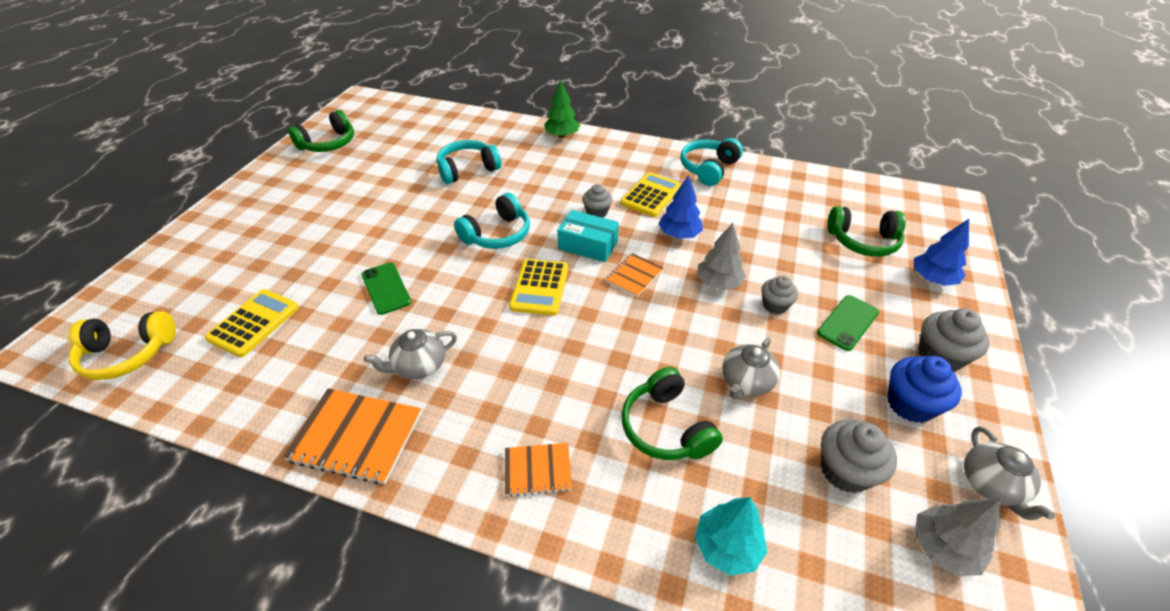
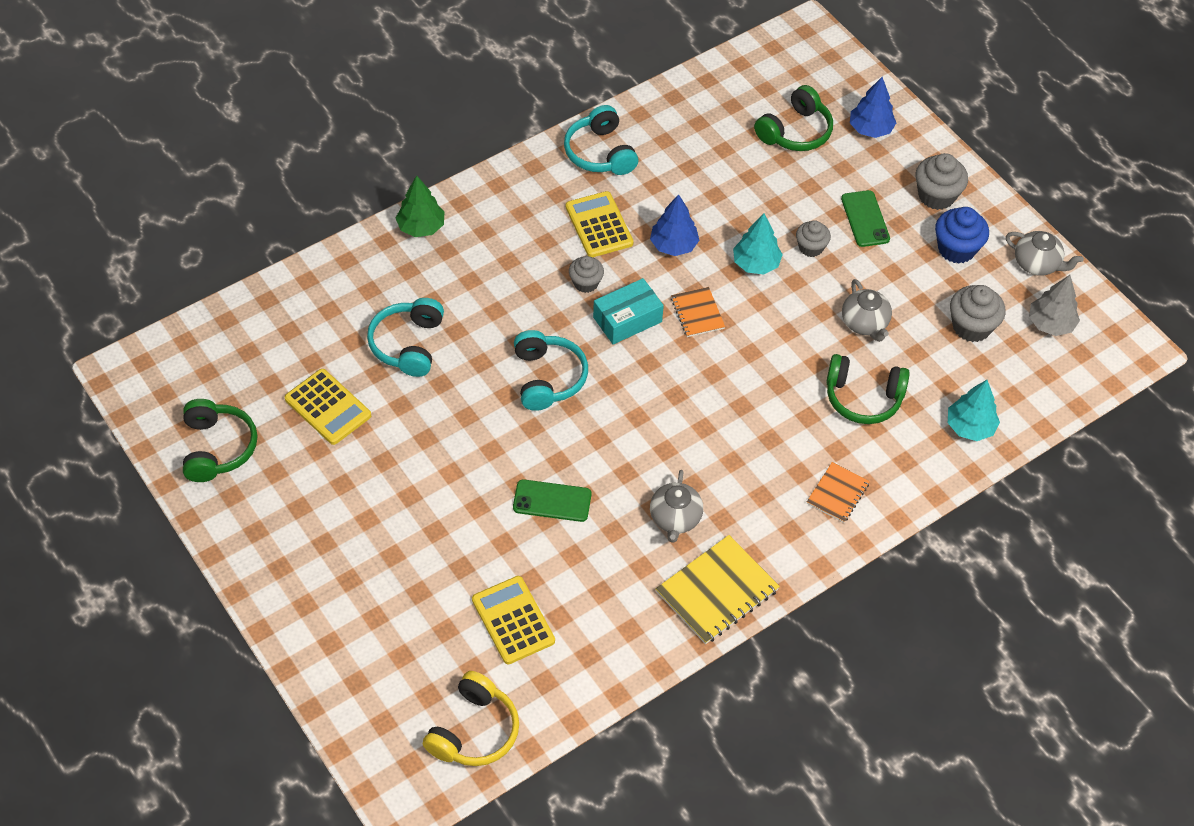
camera: 55 degrees left, 10 degrees up
(356, 436) = (717, 591): orange notebook -> yellow notebook
(539, 287) = (652, 387): yellow calculator -> yellow calculator (328, 407)
(718, 283) = (756, 264): grey tree -> turquoise tree

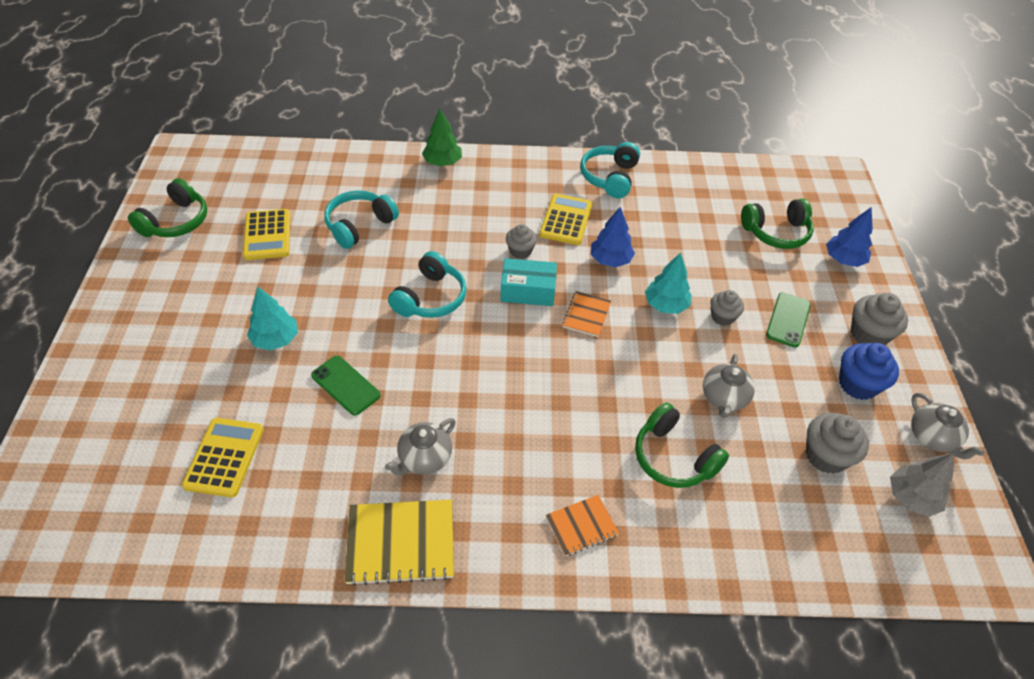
camera: 35 degrees right, 5 degrees down
(474, 730) = (103, 526): yellow headphones -> none
(970, 427) = (758, 544): turquoise tree -> turquoise tree (276, 339)

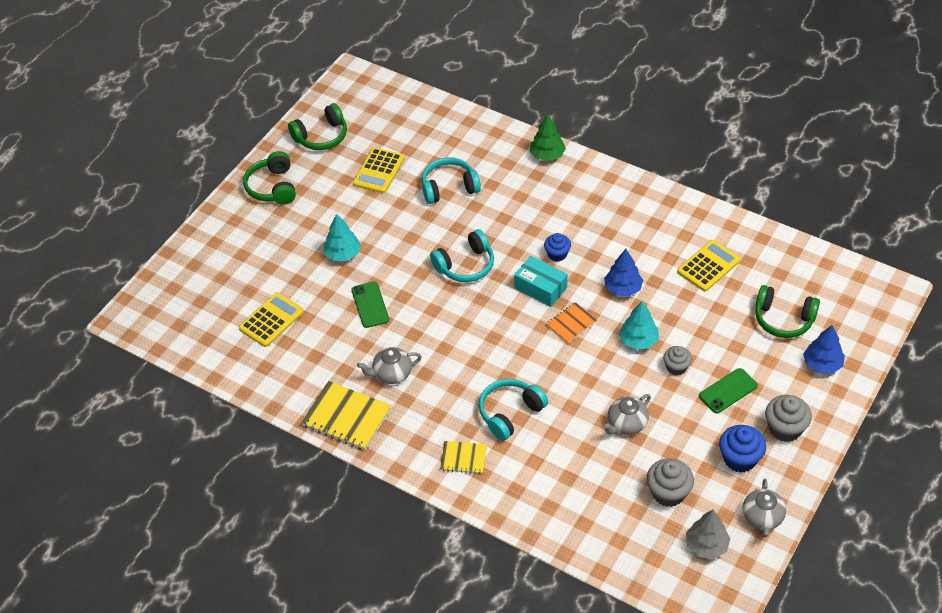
camera: 35 degrees right, 0 degrees up
(520, 251) = (557, 254): grey cupcake -> blue cupcake
(566, 220) = (612, 242): yellow calculator -> yellow calculator (708, 266)
(581, 526) = (463, 458): orange notebook -> yellow notebook
(609, 177) = (678, 218): turquoise headphones -> turquoise headphones (510, 413)
(673, 457) = (557, 445): green headphones -> green headphones (272, 187)

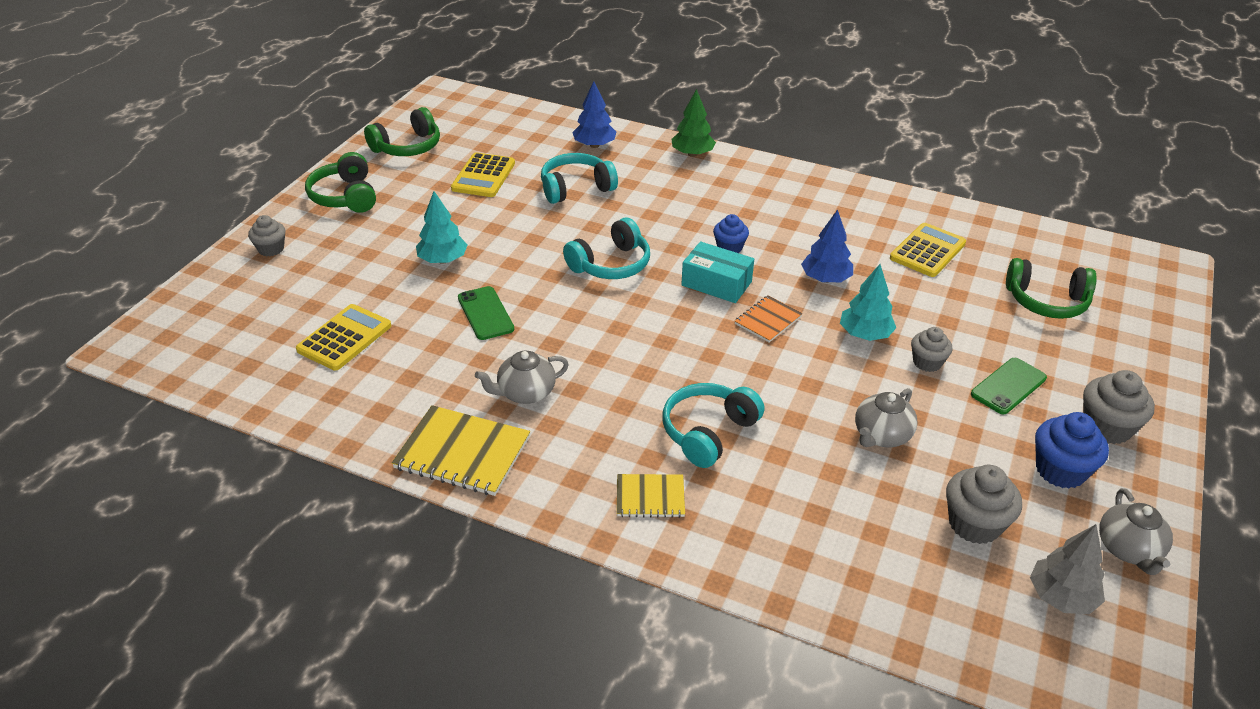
camera: 10 degrees left, 10 degrees down
(219, 236) = (271, 249): none -> grey cupcake
(822, 364) = (1120, 348): blue tree -> blue tree (594, 145)

